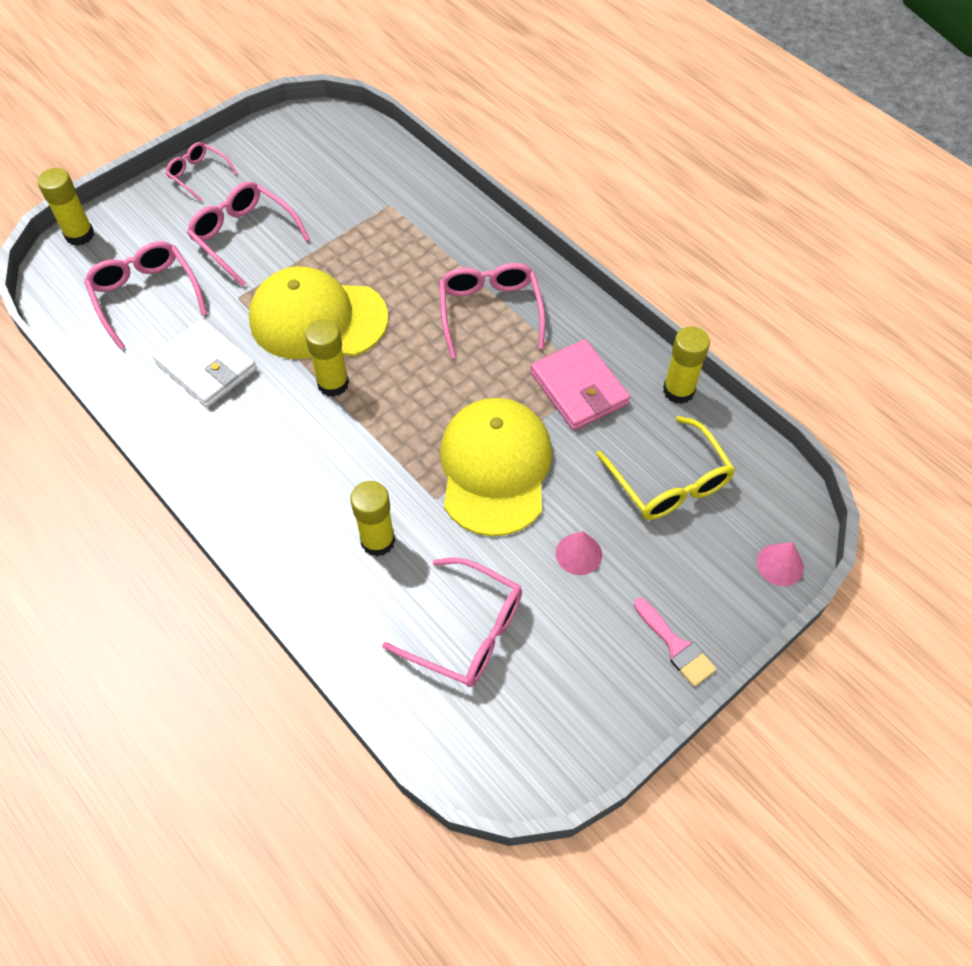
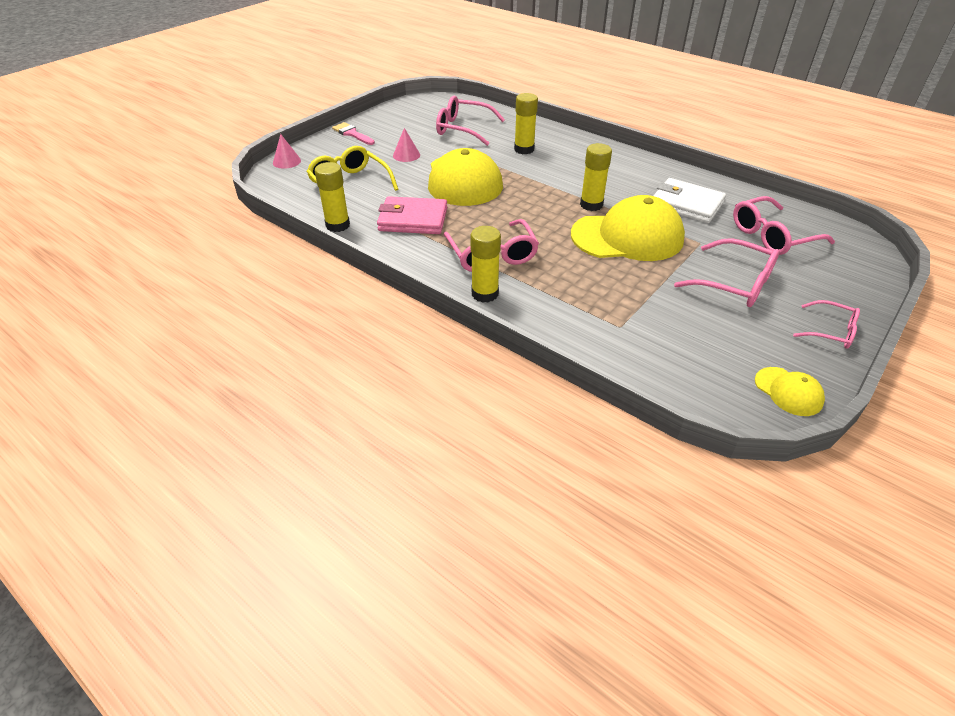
camera: 170 degrees right, 15 degrees down
(79, 235) = (876, 269): yellow glue stick -> yellow glue stick (485, 294)
(146, 296) = (772, 236): pink glasses -> pink glasses turned 105 degrees clockwise
(284, 131) = (788, 391): none -> yellow cap
(578, 388) = (413, 219): pink wallet -> pink wallet turned 45 degrees counterclockwise

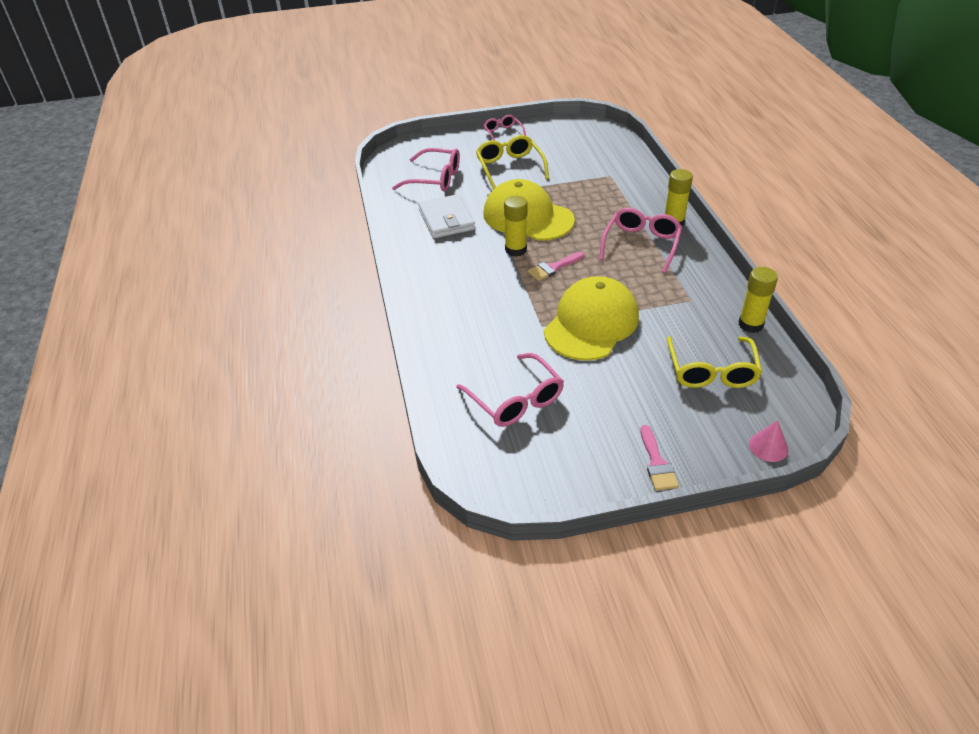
camera: 140 degrees left, 0 degrees up
(406, 155) = (619, 387): pink cone -> none
(413, 219) = (677, 301): pink wallet -> none
(524, 149) = (490, 334): yellow glue stick -> none
(541, 204) = (553, 268): none -> pink brush
(734, 283) = (510, 168): pink glasses -> yellow glasses
(788, 391) = (568, 126): yellow cap -> none

